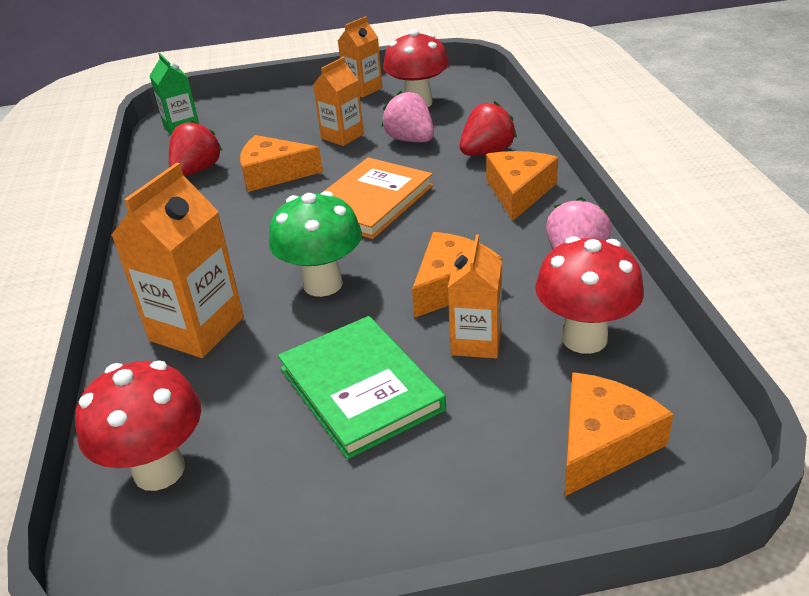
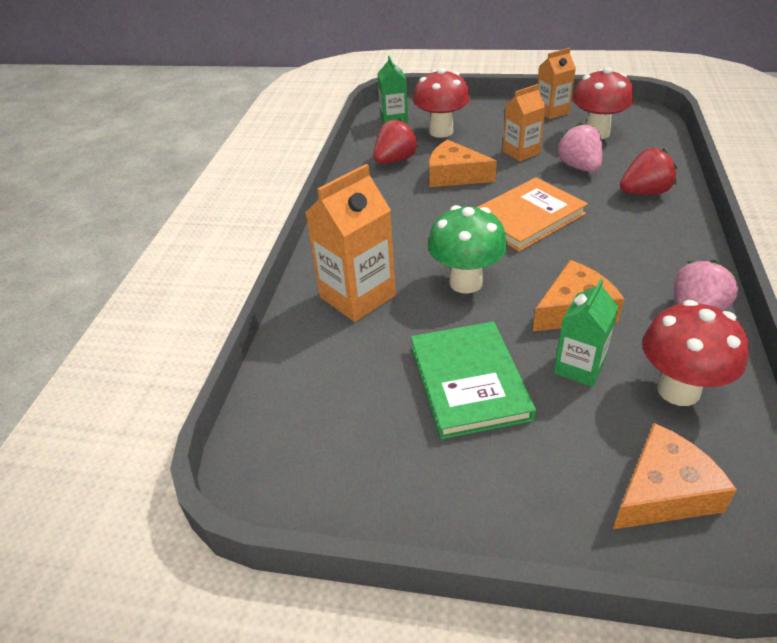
camera: 20 degrees right, 5 degrees up
(159, 470) = (298, 404): red mushroom -> red mushroom (441, 131)
(476, 342) = (579, 367): orange carton -> green carton
(519, 192) = (662, 236): orange cheese -> none

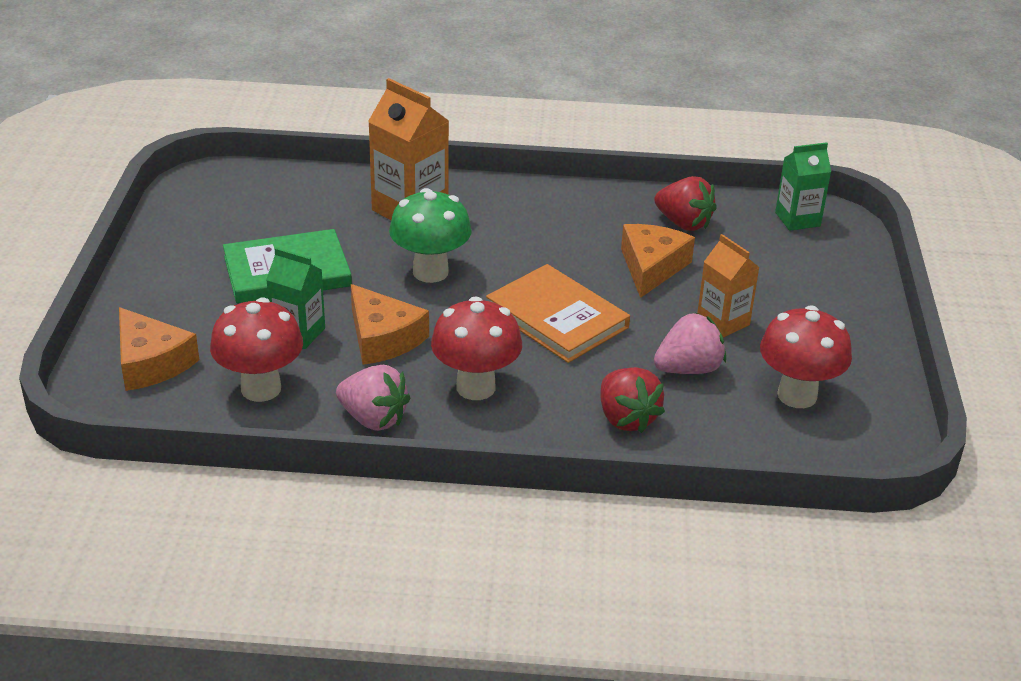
camera: 80 degrees right, 5 degrees down
(441, 131) = (771, 257): red mushroom -> red mushroom (475, 387)
(552, 112) = (862, 358): orange carton -> none

